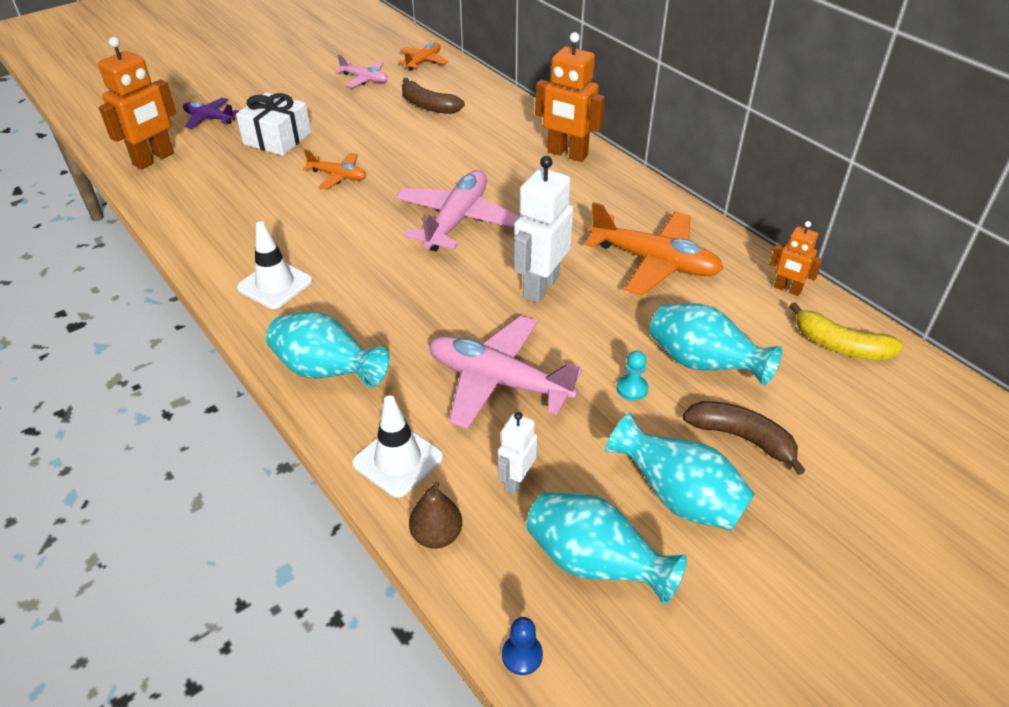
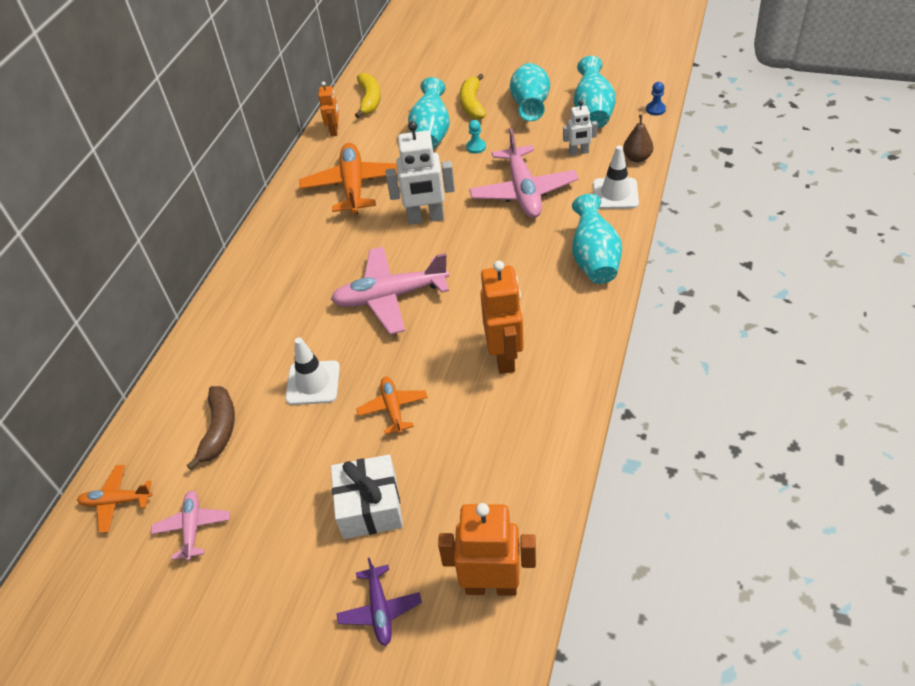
camera: 120 degrees left, 5 degrees up
(275, 284) = (554, 341): white traffic cone -> white traffic cone (313, 383)
(567, 154) = (244, 289): orange robot -> orange robot (504, 357)
(742, 438) = (472, 104): brown banana -> yellow banana

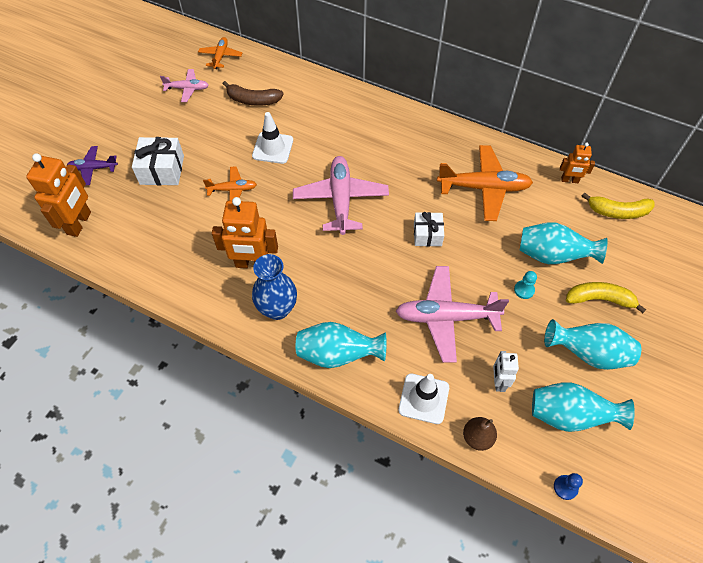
camera: 95 degrees right, 10 degrees up
(426, 218) = (427, 234): white robot -> white gift
(558, 319) = (277, 309): none -> blue vase

